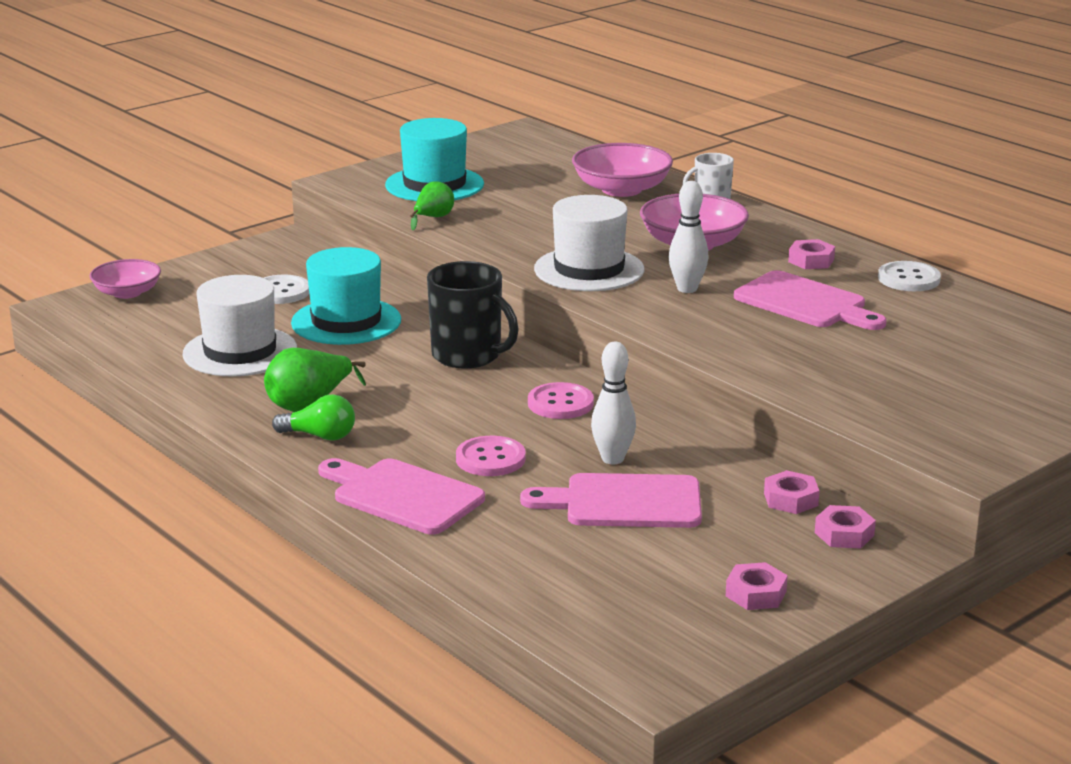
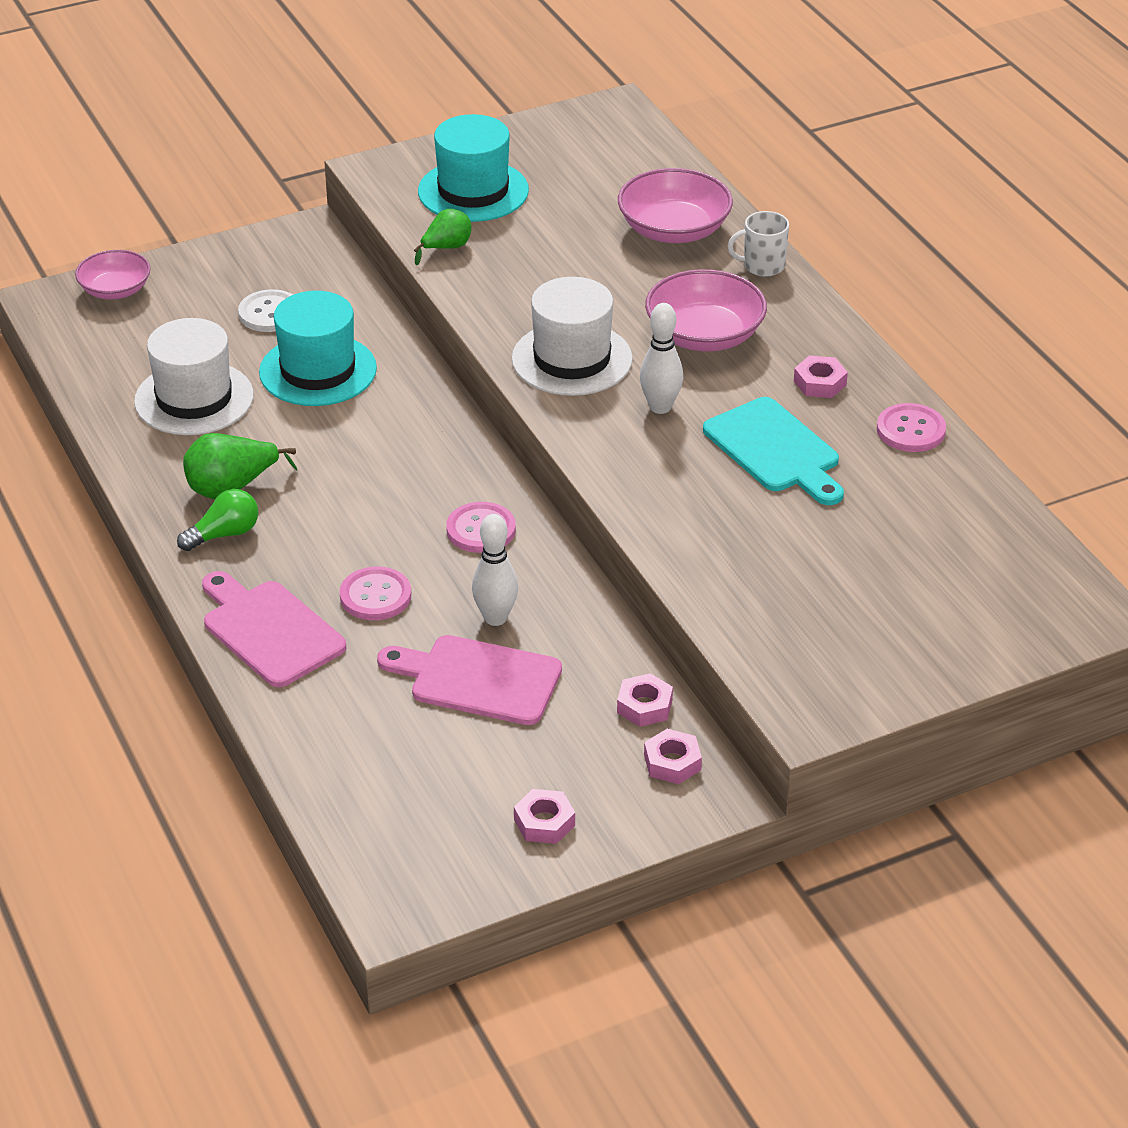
camera: 15 degrees right, 15 degrees up
(320, 436) = (224, 534): green light bulb -> green light bulb turned 60 degrees counterclockwise
(468, 356) = (420, 443): black mug -> none
(805, 303) = (775, 450): pink cutting board -> turquoise cutting board
(908, 279) = (910, 430): white button -> pink button

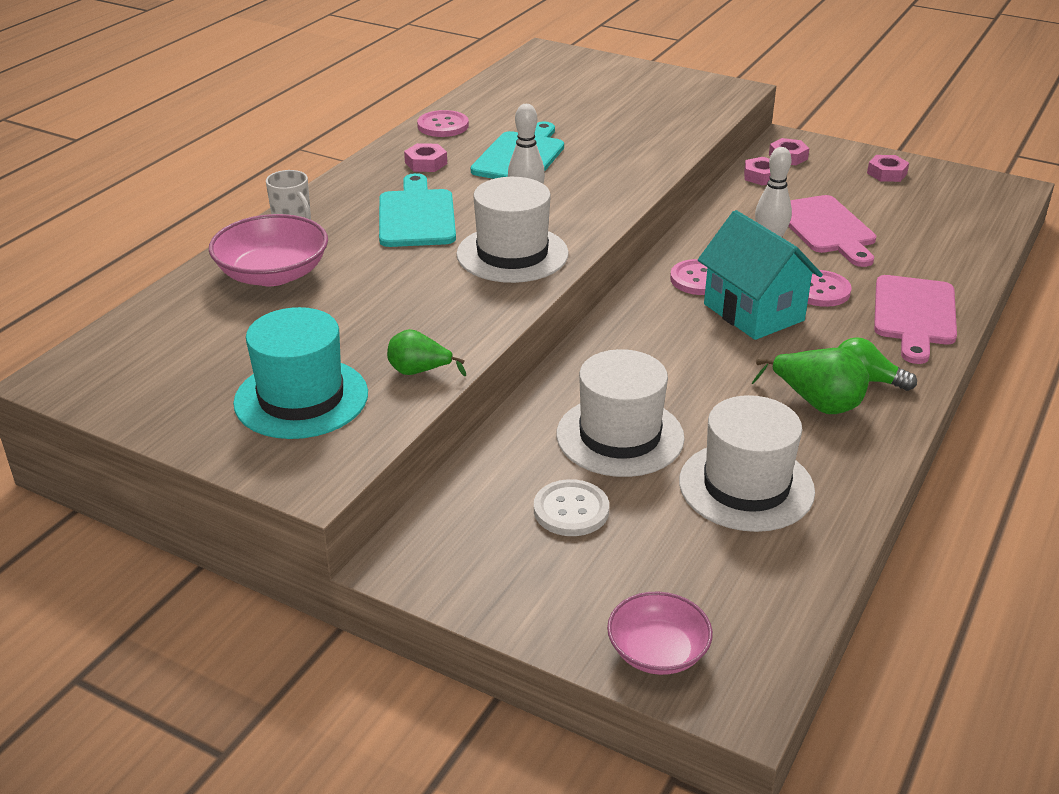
camera: 125 degrees left, 5 degrees down
(318, 370) = (620, 436): turquoise hat -> white hat
(390, 531) = (753, 312): none -> turquoise house
(704, 335) = (416, 216): pink bowl -> turquoise cutting board

